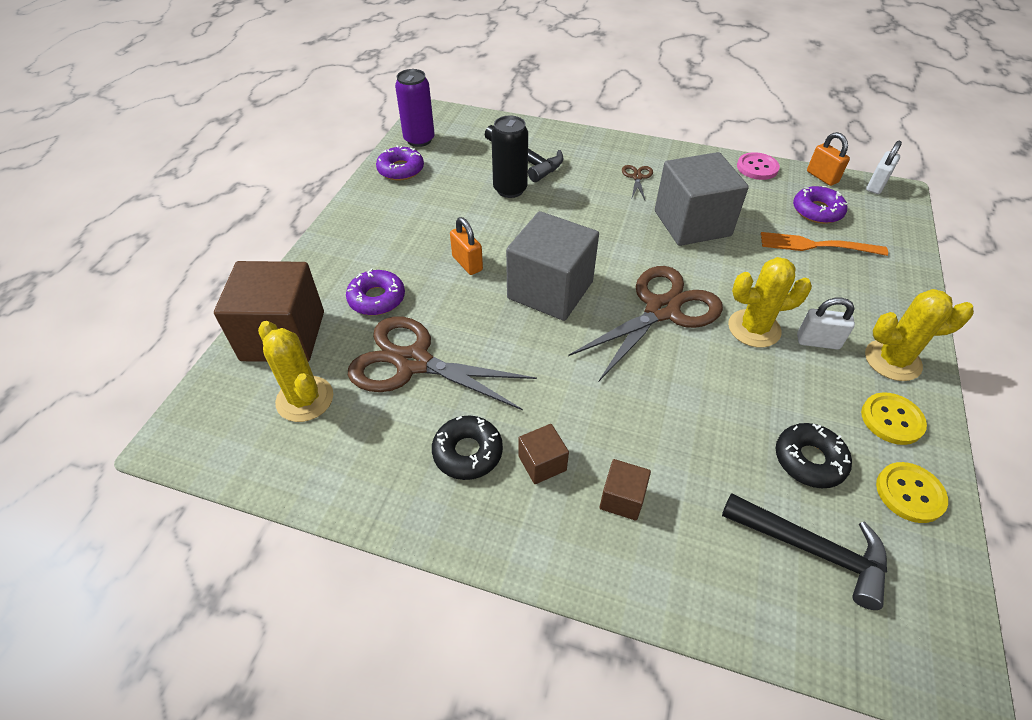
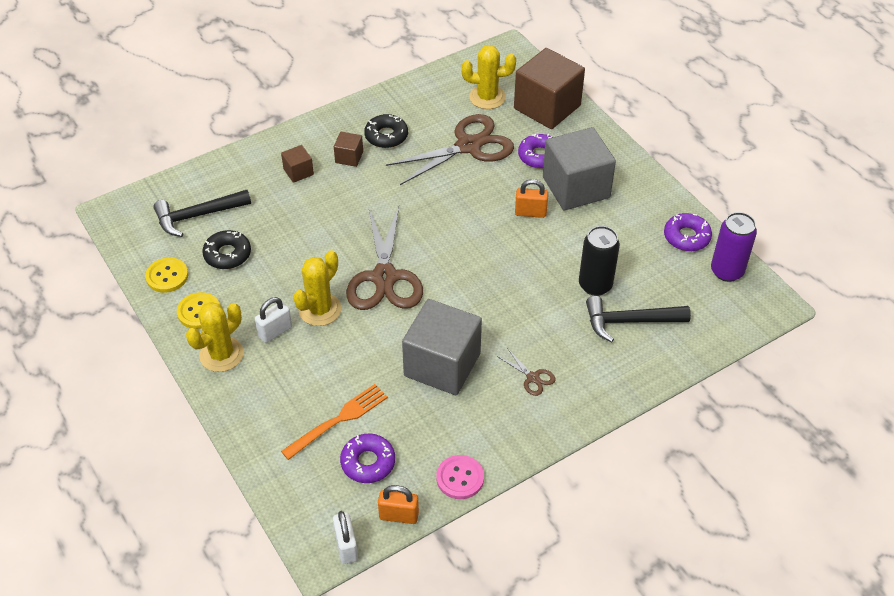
camera: 130 degrees right, 0 degrees up
(550, 290) = (461, 236): grey cube -> grey cube (576, 187)

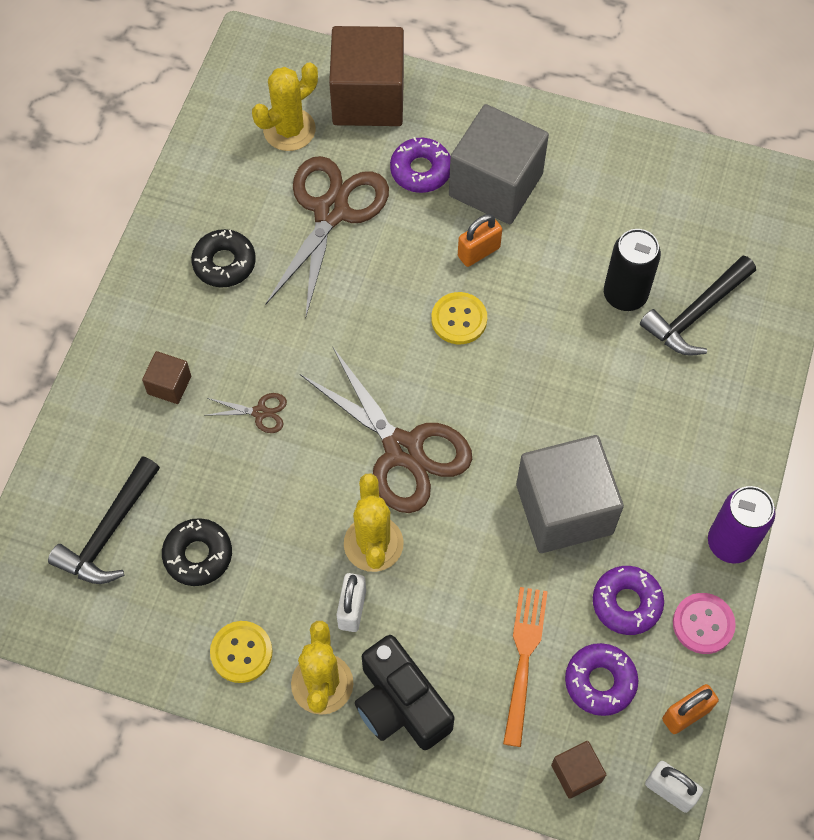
camera: 40 degrees left, 15 degrees up
(167, 276) = (156, 637): yellow button -> yellow button (459, 319)
(249, 393) = (400, 704): none -> black camera
(349, 157) = (209, 322): brown cube -> brown cube (576, 773)
(532, 377) = (665, 453): brown scissors -> brown scissors (260, 412)
(686, 237) = (660, 168): purple donut -> purple donut (626, 603)
(727, 271) = (733, 183): purple can -> purple can (730, 543)

